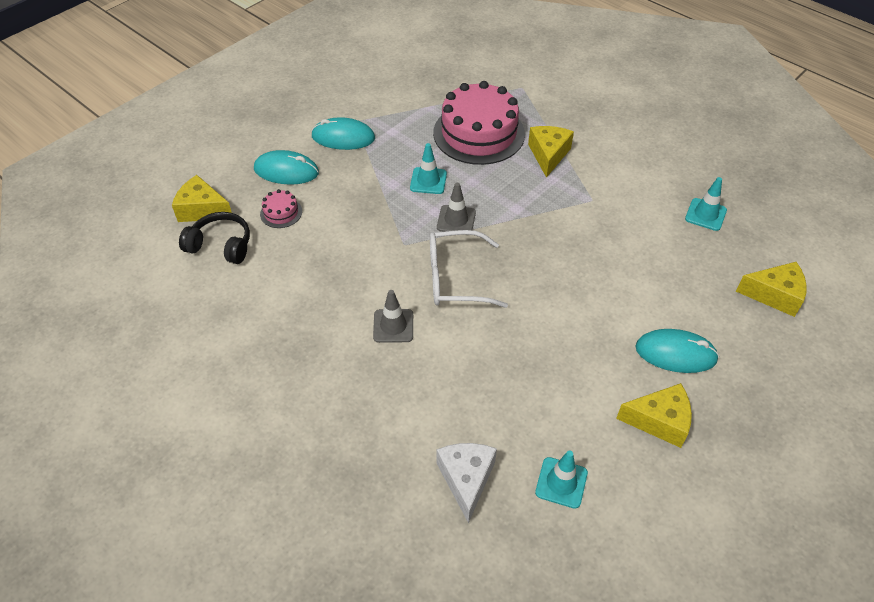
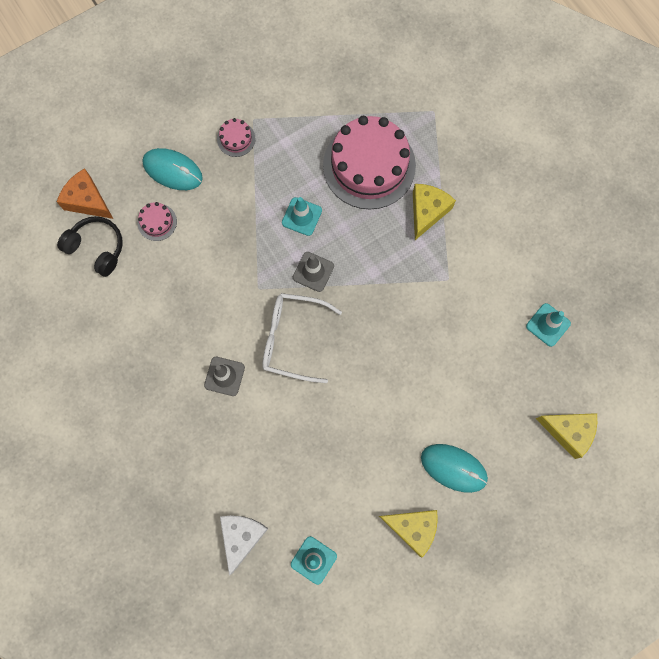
camera: 15 degrees right, 25 degrees up
(202, 210) = (87, 201): yellow cheese -> orange cheese
(343, 137) = (236, 139): turquoise mouse -> pink cake

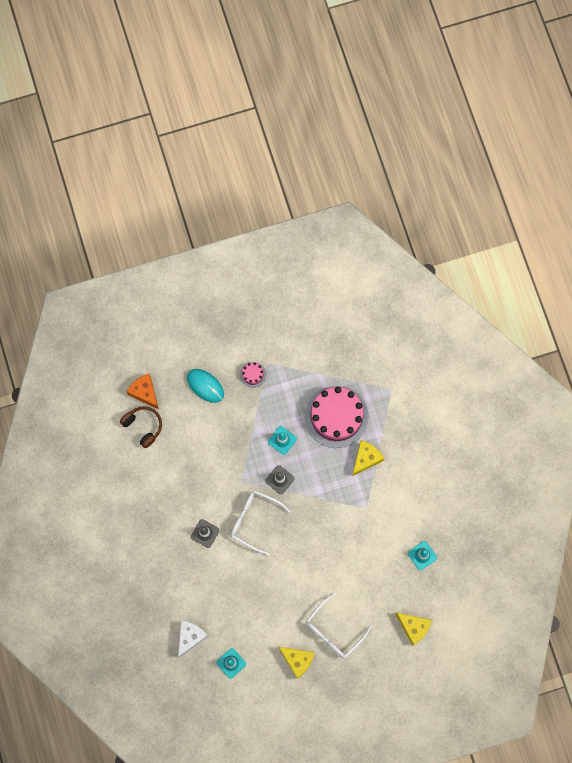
camera: 15 degrees right, 0 degrees up
(97, 248) = (143, 426): black headphones -> brown headphones
(157, 222) = (186, 419): pink cake -> none
(453, 468) = (334, 630): turquoise mouse -> white glasses

